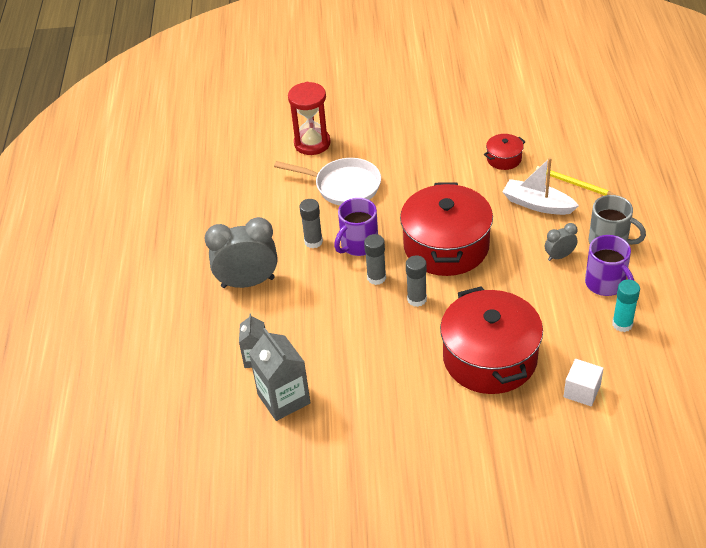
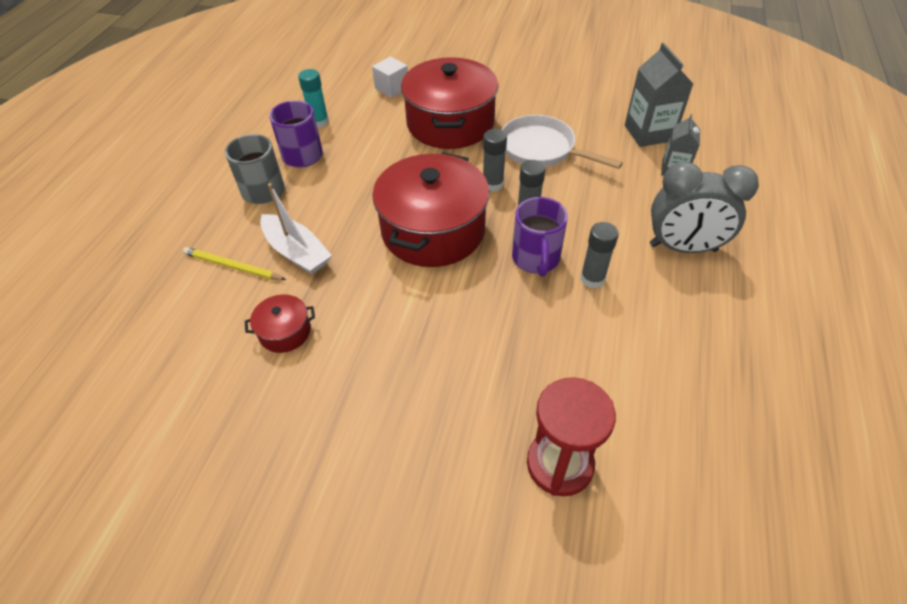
camera: 165 degrees left, 5 degrees up
(343, 186) = (529, 354): white pan -> white pan (541, 149)
(358, 245) = (536, 259): purple mug -> purple mug turned 120 degrees clockwise
(559, 256) = (322, 189): grey clock -> none
(574, 184) = (233, 266): yellow pencil -> yellow pencil turned 150 degrees clockwise

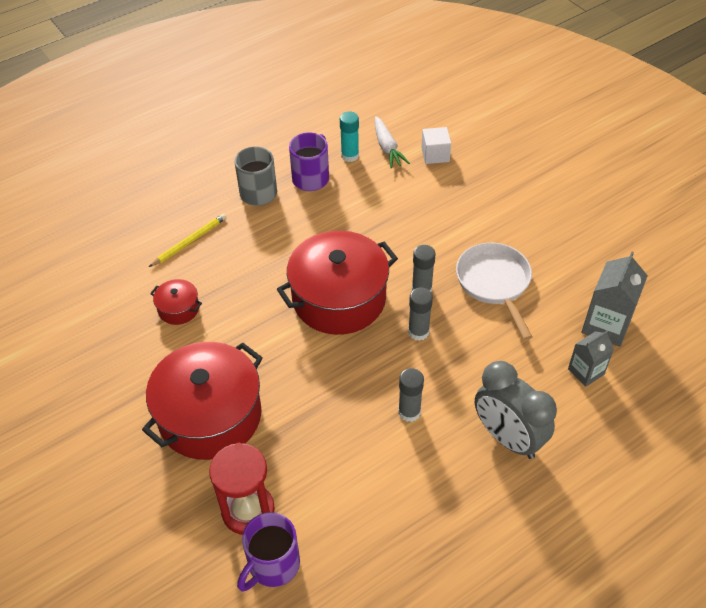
camera: 40 degrees right, 0 degrees up
(233, 266) = (189, 241): yellow pencil -> yellow pencil turned 75 degrees clockwise
(297, 252) = (236, 256): white boat -> none
(346, 101) = (387, 148): none -> white carrot
(450, 123) = (447, 215): red pot -> red pot (210, 415)
(536, 259) = (386, 369): purple mug -> purple mug (272, 565)

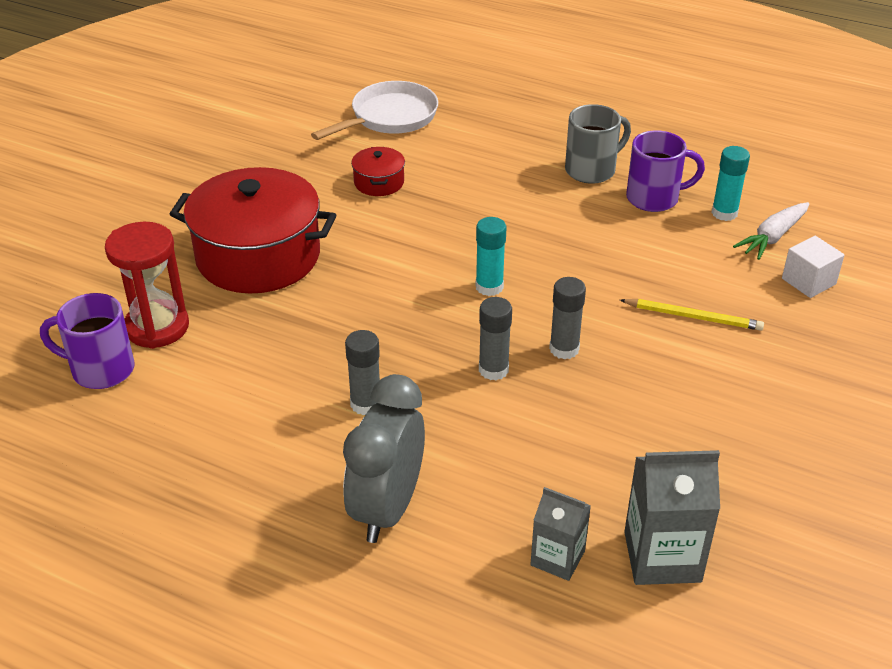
camera: 60 degrees right, 10 degrees down
(189, 241) = (475, 153): yellow pencil -> yellow pencil (693, 317)
(339, 298) = (489, 287): red pot -> turquoise glue stick
(494, 283) = (635, 412): white pan -> white pan (390, 117)

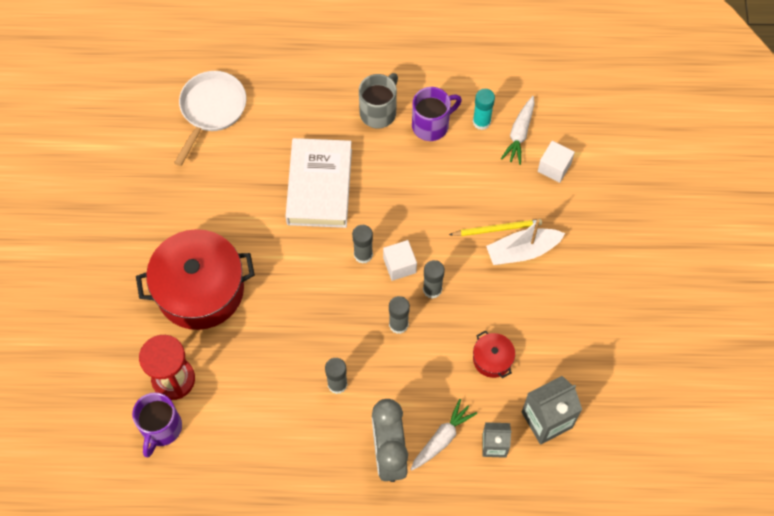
camera: 25 degrees left, 25 degrees up
(101, 369) = (161, 428): purple mug -> purple mug turned 60 degrees counterclockwise
(379, 182) = (241, 184): red pot -> red pot (492, 359)
(473, 211) = (319, 186): none -> white book
(479, 519) = (442, 438): none -> white carrot
(489, 287) = (363, 255): turquoise glue stick -> grey glue stick
(532, 311) = (399, 265): none -> white cube
(719, 350) = (522, 251): none -> white boat

